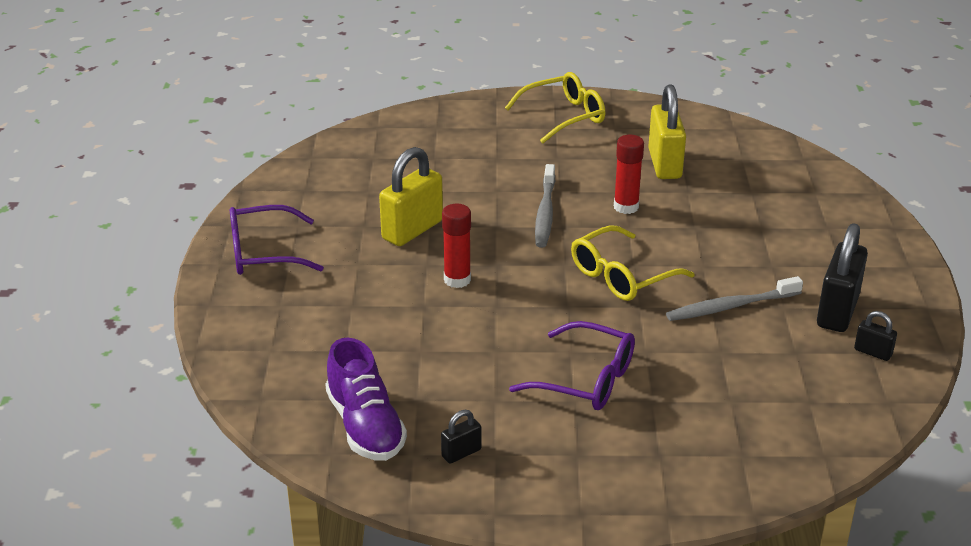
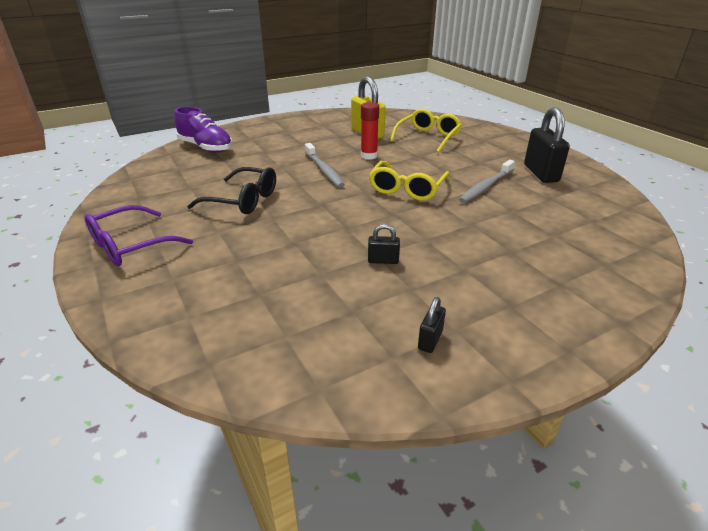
camera: 30 degrees left, 0 degrees up
(365, 426) = (330, 350): purple shoe -> purple shoe (206, 147)
(412, 230) = (243, 200): yellow padlock -> black glasses
(457, 280) = (303, 220): red glue stick -> none
(564, 116) = (287, 126): yellow glasses -> yellow glasses (428, 137)
(586, 380) = (456, 253): purple glasses -> none
(873, 352) = (585, 186): black padlock -> black padlock (383, 260)

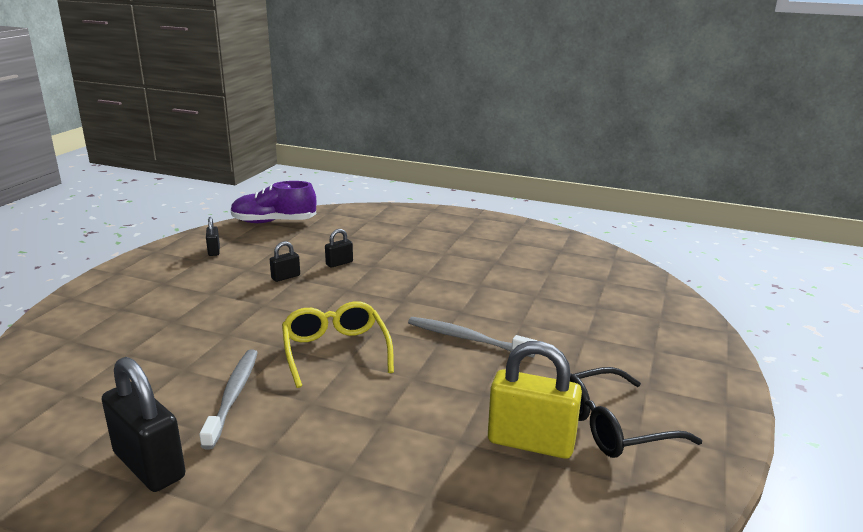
camera: 140 degrees right, 10 degrees down
(130, 245) = (479, 229): purple glasses -> none
(206, 147) = (655, 313): purple shoe -> purple shoe (274, 222)
(243, 200) = (476, 277): black glasses -> black glasses (613, 426)
(318, 257) = (339, 263): none -> black padlock
(369, 156) = (450, 386): red glue stick -> none
(428, 137) = (416, 486): yellow glasses -> none

